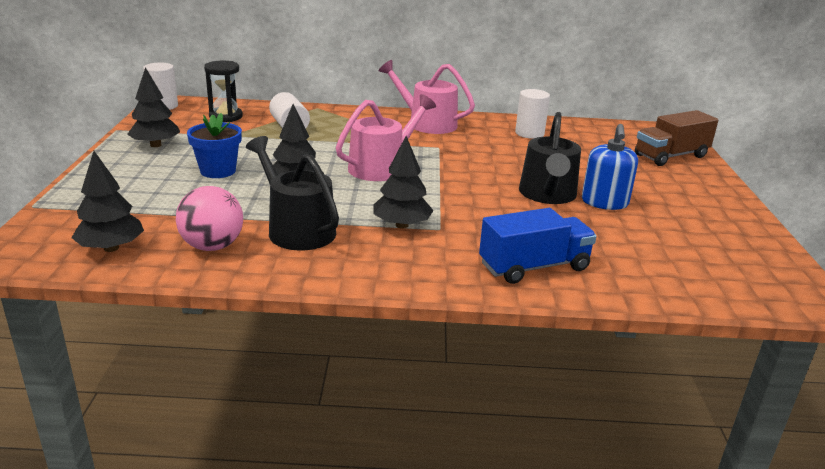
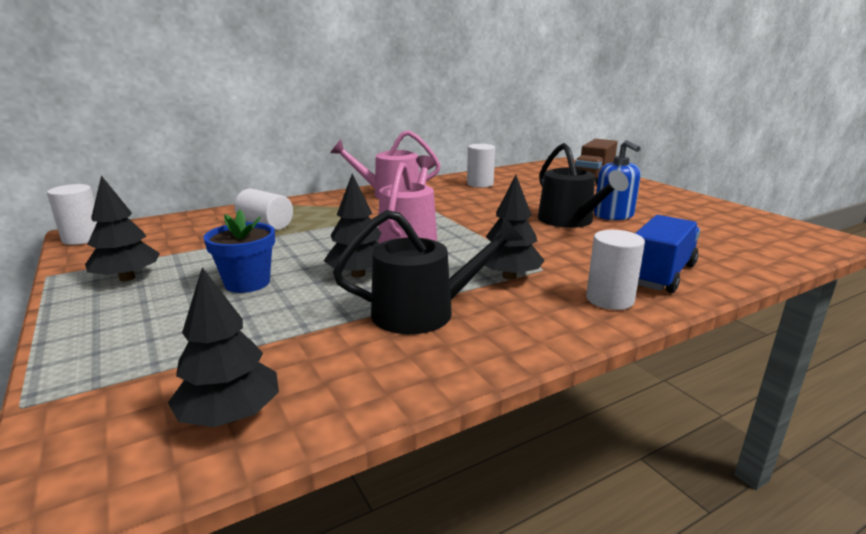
camera: 30 degrees left, 5 degrees down
(212, 246) = (361, 362): pink ball -> none
(226, 116) = (179, 231): black hourglass -> none
(297, 229) = (423, 312): black watering can -> black watering can turned 150 degrees clockwise
(448, 269) = (609, 299): none -> white cylinder

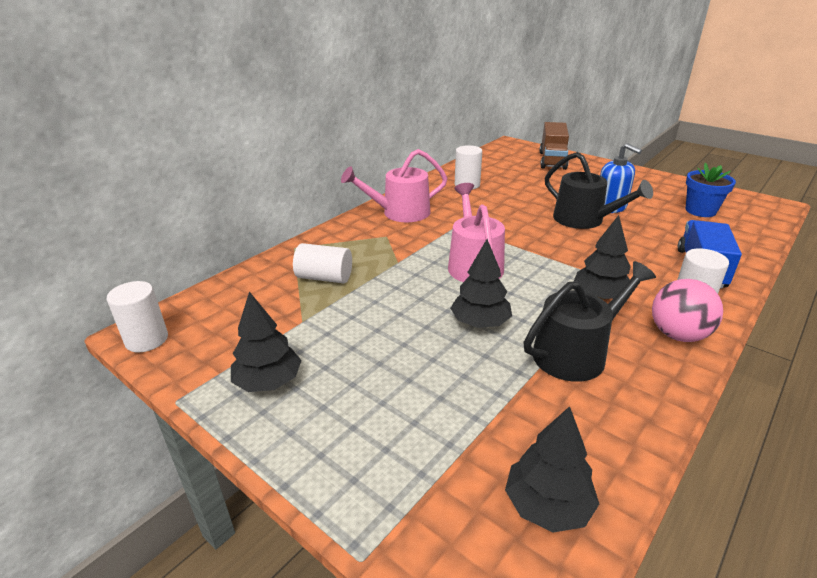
camera: 20 degrees left, 10 degrees up
(247, 283) = (394, 358): blue flower pot -> blue flower pot (700, 211)
(559, 320) = (678, 335): none -> pink ball

